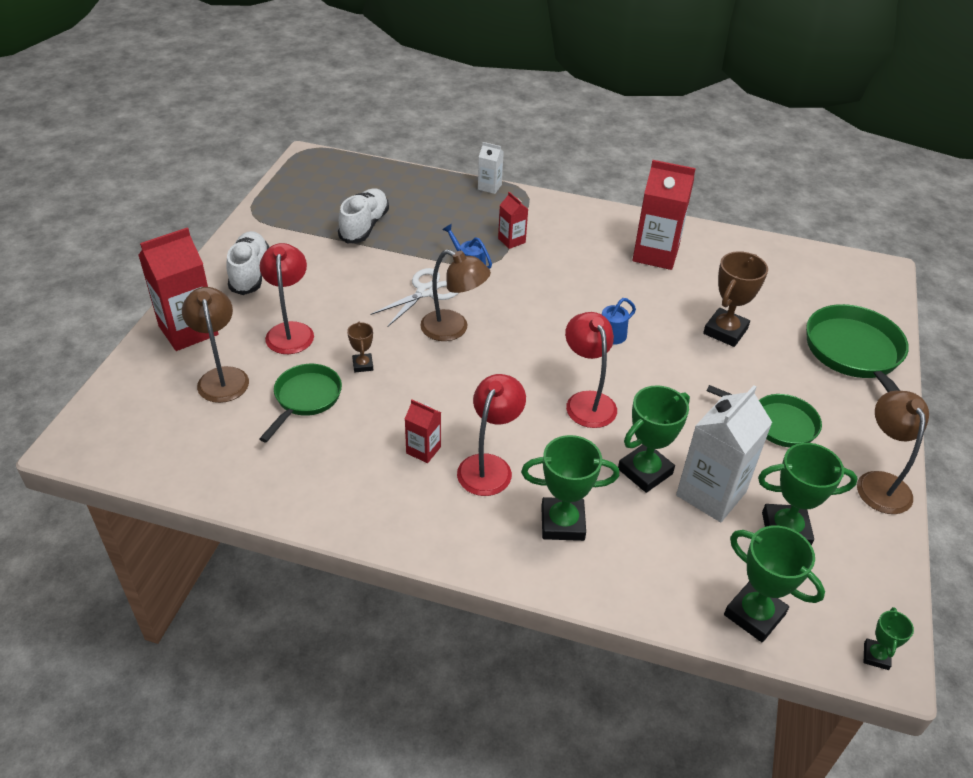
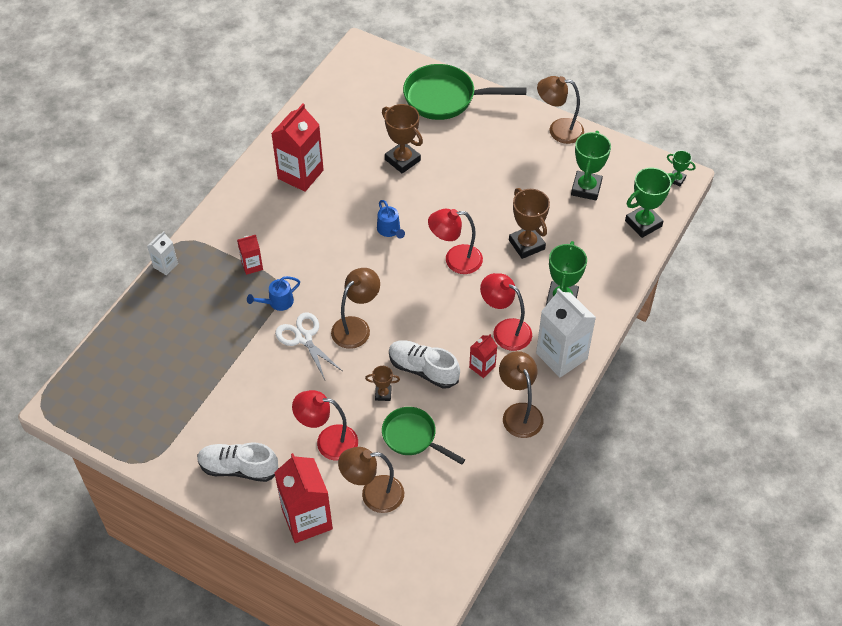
camera: 75 degrees left, 10 degrees up
(358, 498) = (519, 413): none -> brown lamp
(364, 226) = (195, 371): white shoe -> white shoe (423, 369)
(645, 471) = (526, 244): green trophy -> brown trophy
(711, 493) = (551, 215): white carton -> white carton (561, 356)
(777, 423) = (499, 162): green pan -> none

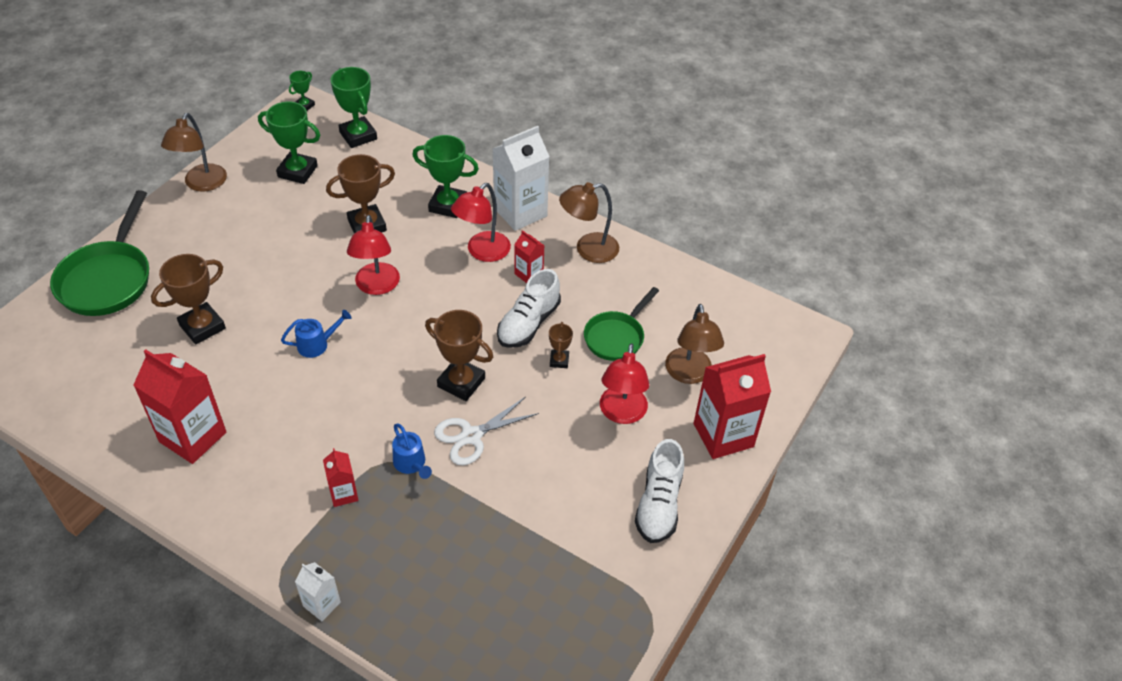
camera: 90 degrees left, 5 degrees down
(356, 327) = (461, 382): brown lamp -> brown trophy

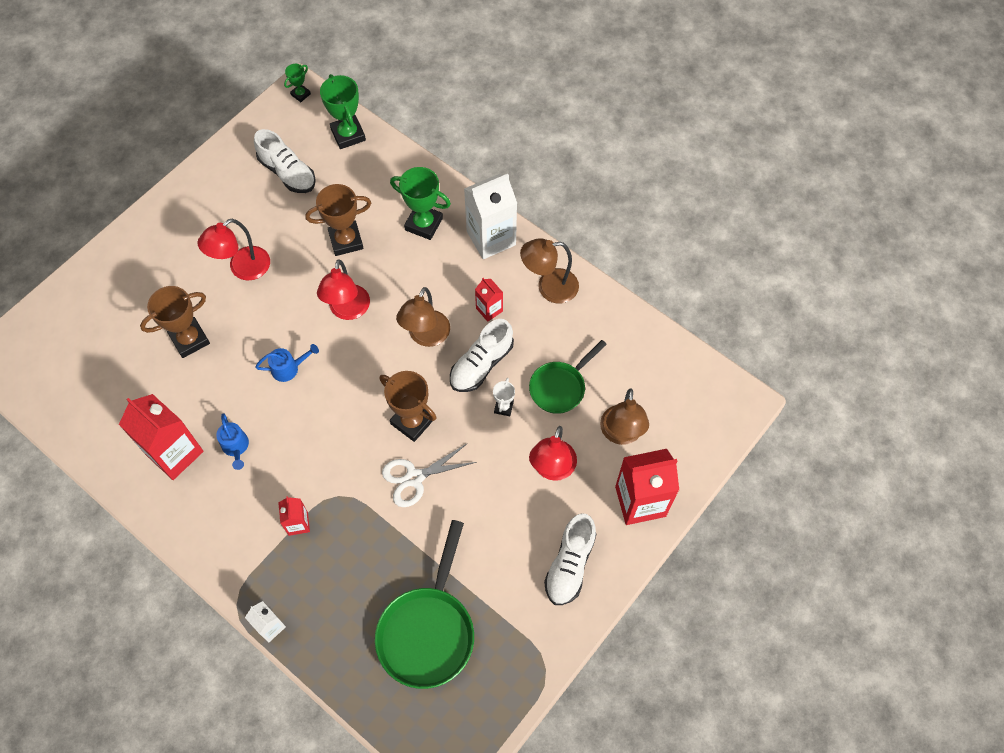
camera: 10 degrees right, 15 degrees up
(108, 279) = (110, 280): green pan -> green pan (428, 631)
(202, 184) = (199, 180): brown lamp -> brown lamp (426, 336)
(297, 171) = (287, 173): green trophy -> white shoe
(411, 464) = (359, 501): blue watering can -> blue watering can (236, 447)
(482, 252) = (449, 281): red lamp -> red lamp (243, 269)
(559, 360) = (503, 407): brown trophy -> white trophy

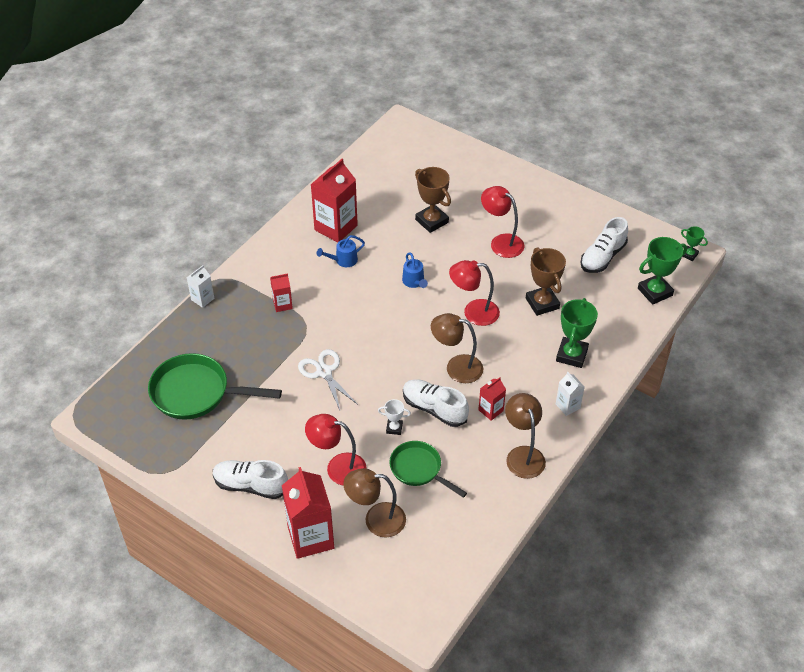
camera: 85 degrees right, 15 degrees down
(412, 421) = (374, 366): brown trophy -> none
(491, 238) = (567, 406): white carton -> white carton, size x0.51

